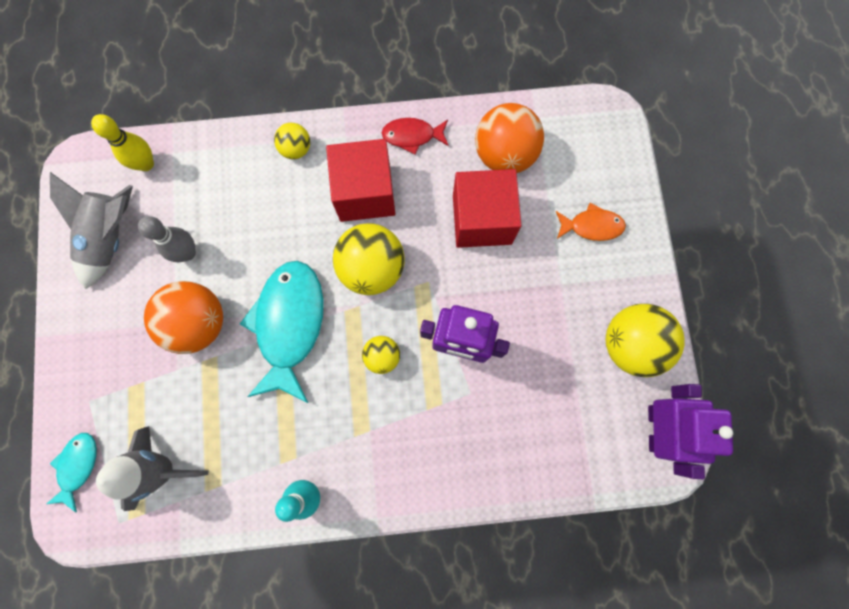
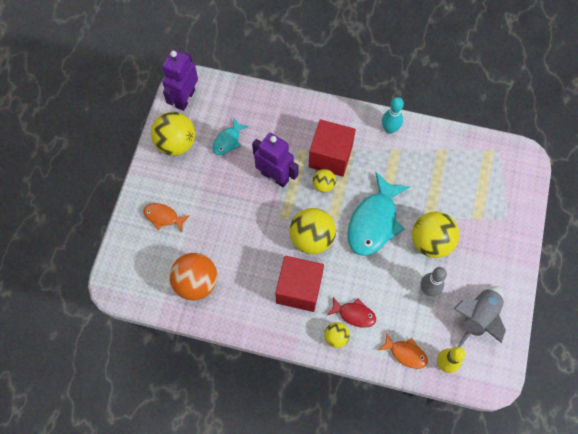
camera: 160 degrees left, 10 degrees down
(78, 466) = (519, 185): turquoise fish -> turquoise fish (228, 141)
(162, 469) = (469, 168): grey rocket -> none
(198, 323) = (431, 242): orange ball -> yellow ball
(200, 160) = (405, 353): none -> orange fish
(412, 136) = (252, 318): red fish -> red fish (354, 314)
(482, 219) = (230, 245): red cube -> red cube (330, 156)

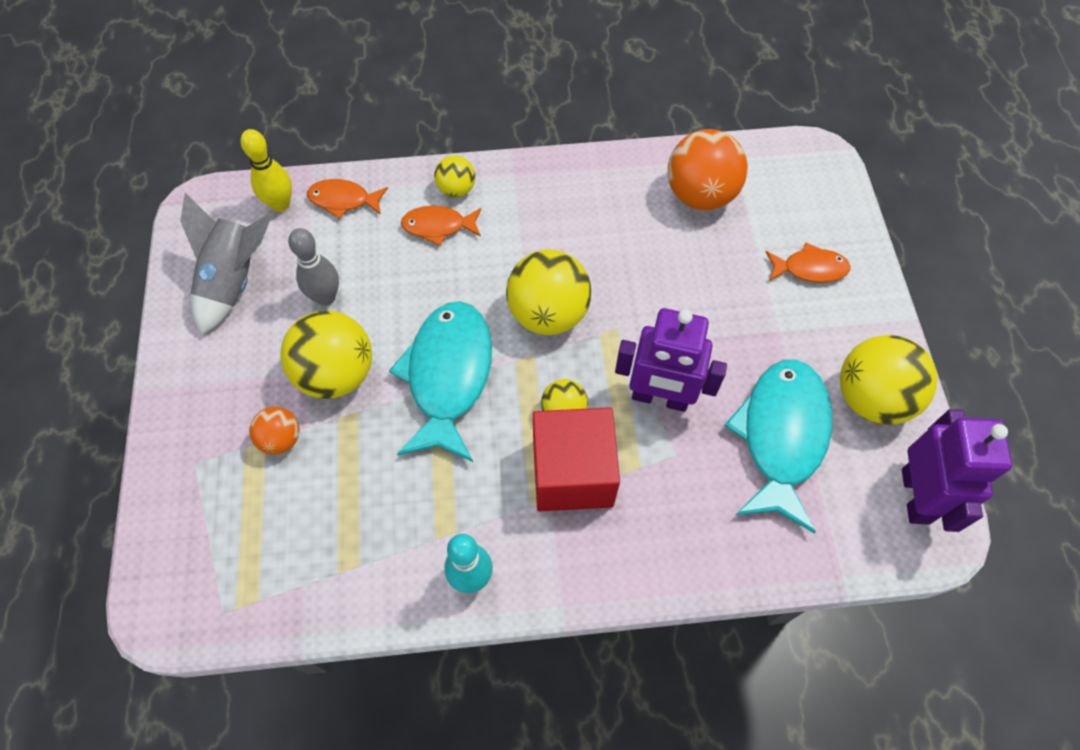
camera: 160 degrees right, 5 degrees down
(228, 141) = (781, 437): turquoise fish -> turquoise fish, size x1.95
(299, 289) = (538, 234): red cube -> none
(354, 314) = (438, 226): red fish -> orange fish
(464, 217) = (281, 439): none -> orange ball

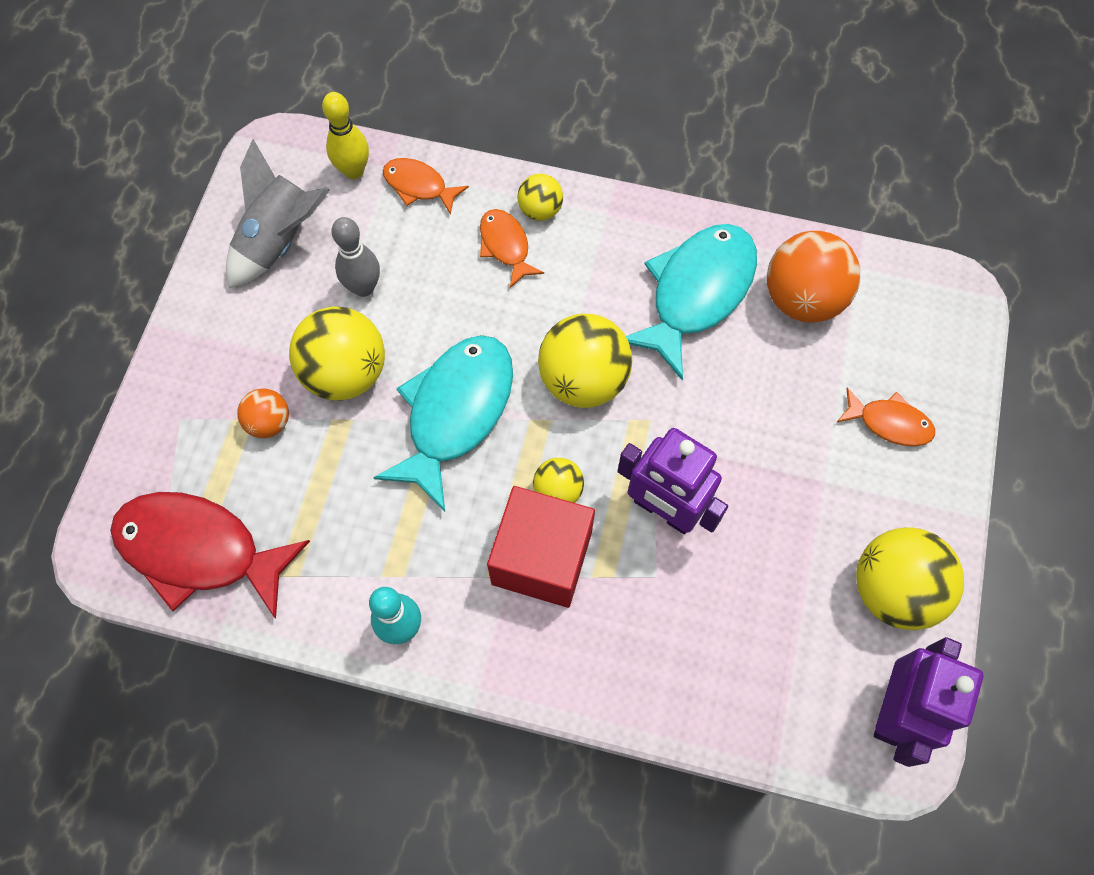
camera: 20 degrees right, 5 degrees up
(255, 576) = (199, 550): none -> red fish
(438, 226) = (505, 246): orange fish -> orange fish turned 45 degrees clockwise
(781, 437) = (775, 596): turquoise fish -> turquoise fish (696, 293)

